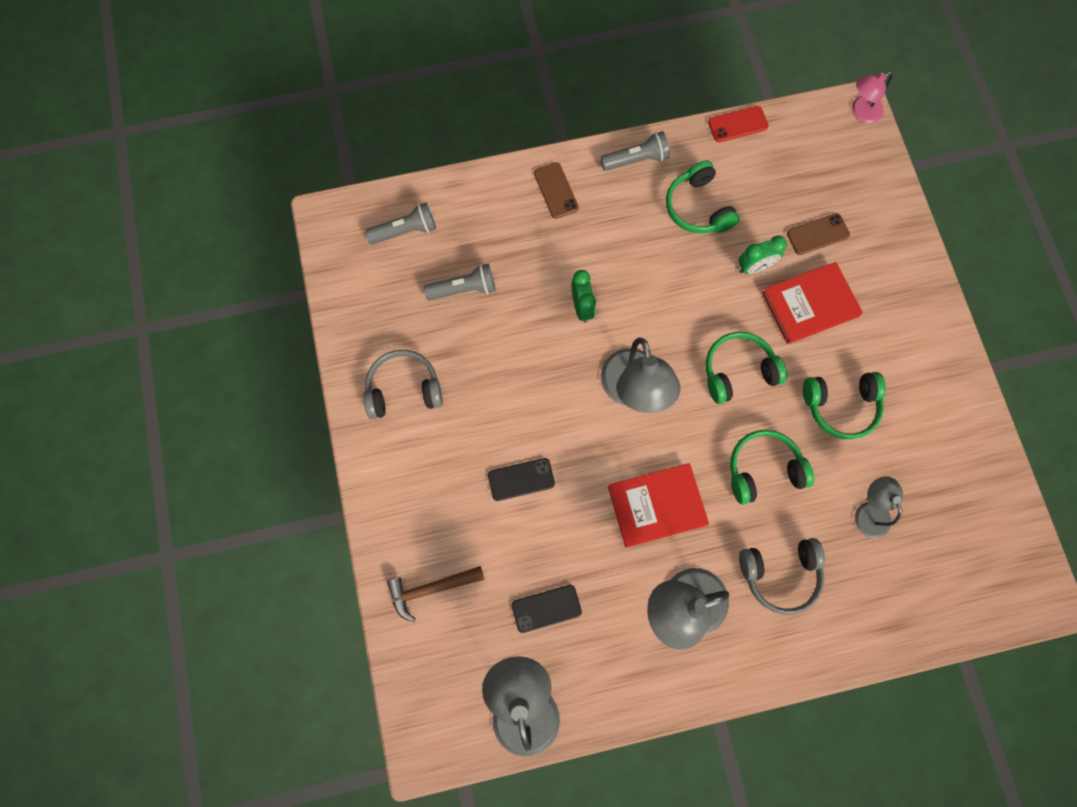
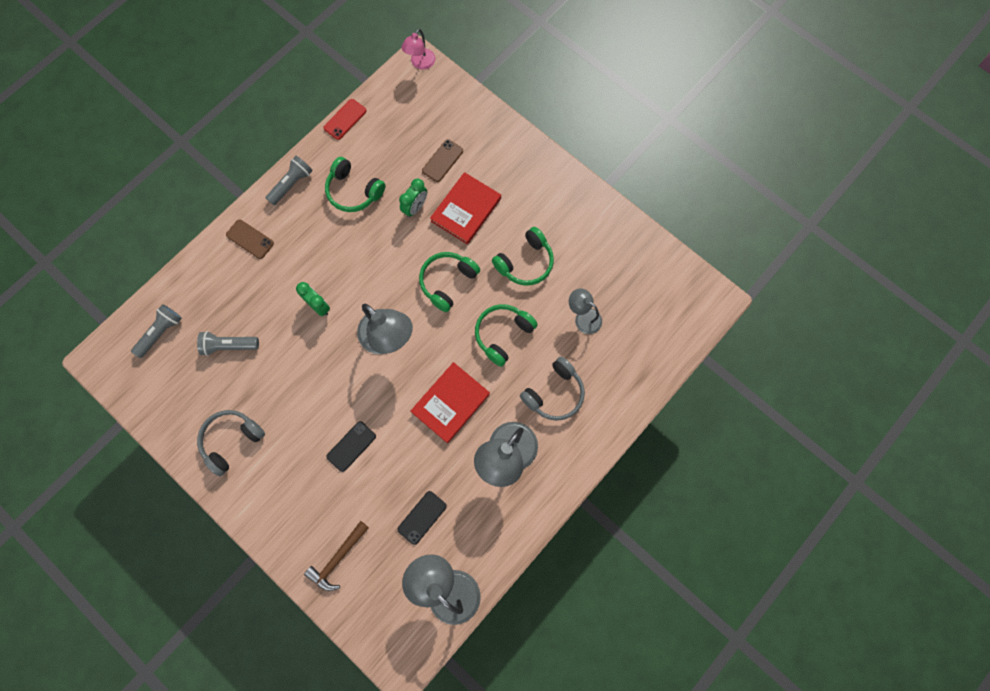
camera: 35 degrees left, 0 degrees up
(464, 289) = (229, 346): grey flashlight -> grey flashlight turned 135 degrees counterclockwise

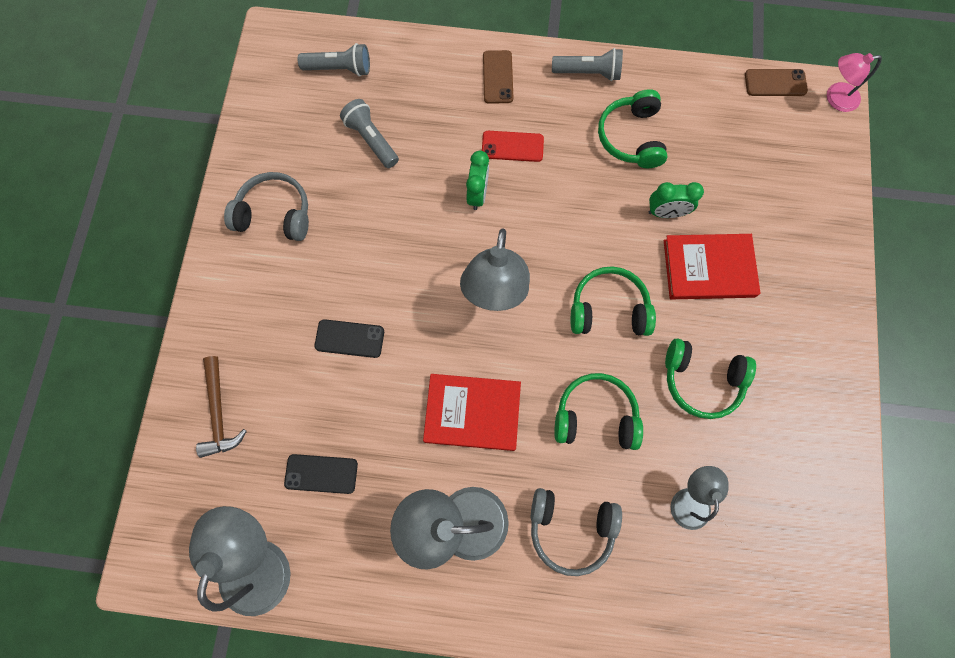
camera: 55 degrees right, 0 degrees up
(338, 558) = (219, 412): brown hammer -> brown hammer turned 105 degrees counterclockwise
(345, 119) = (703, 71): red phone -> red phone (512, 146)
(442, 161) = (744, 202): brown phone -> brown phone (775, 83)

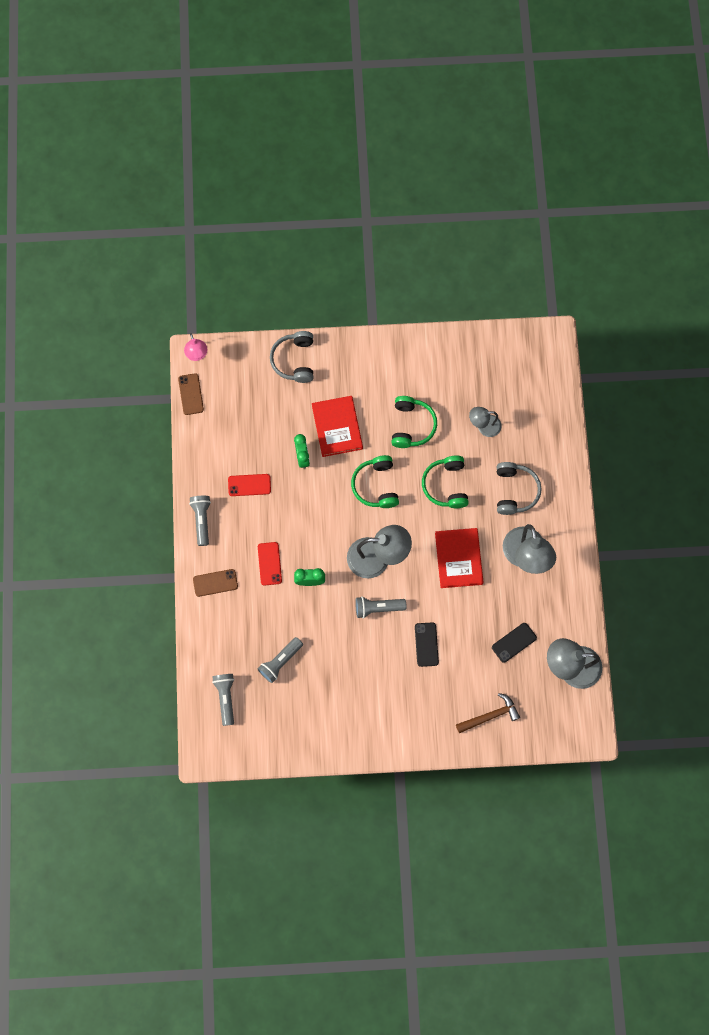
camera: 100 degrees left, 0 degrees up
(275, 214) = (348, 715): grey headphones -> grey headphones (294, 360)
(321, 473) = (514, 642): black phone -> black phone turned 60 degrees clockwise
(419, 279) = (378, 608): none -> grey flashlight
(631, 137) = (249, 485): green headphones -> red phone

